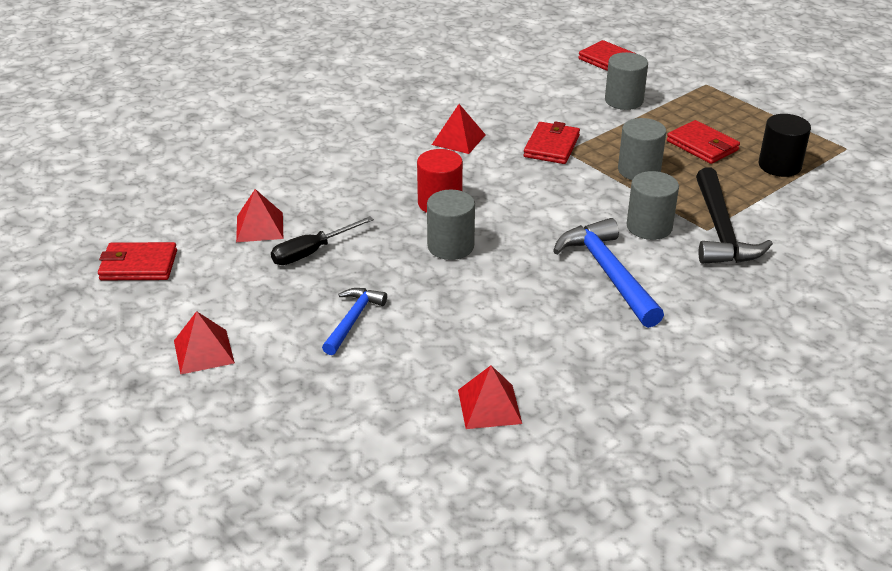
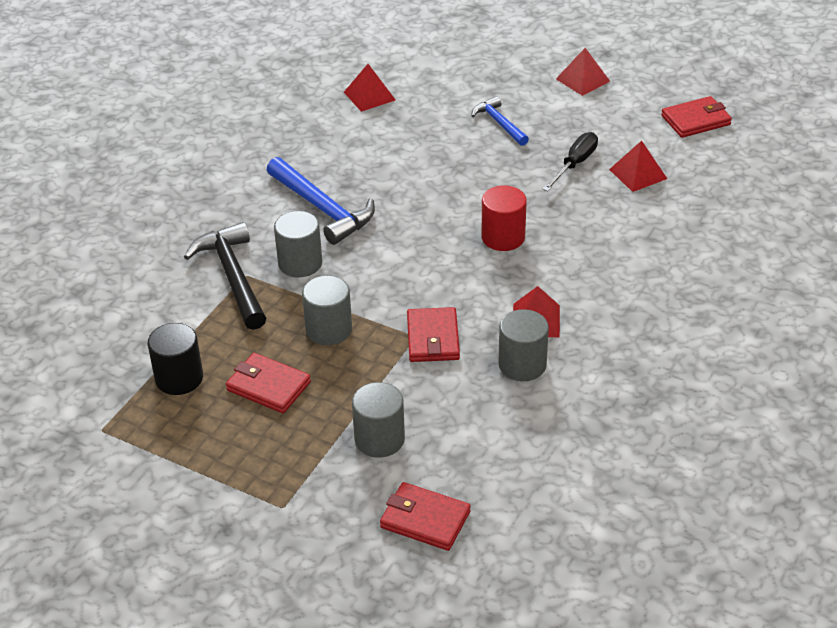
camera: 160 degrees right, 5 degrees up
(352, 320) = (499, 123): blue hammer -> blue hammer turned 150 degrees clockwise
(450, 246) = (466, 198): grey cylinder -> grey cylinder (522, 365)

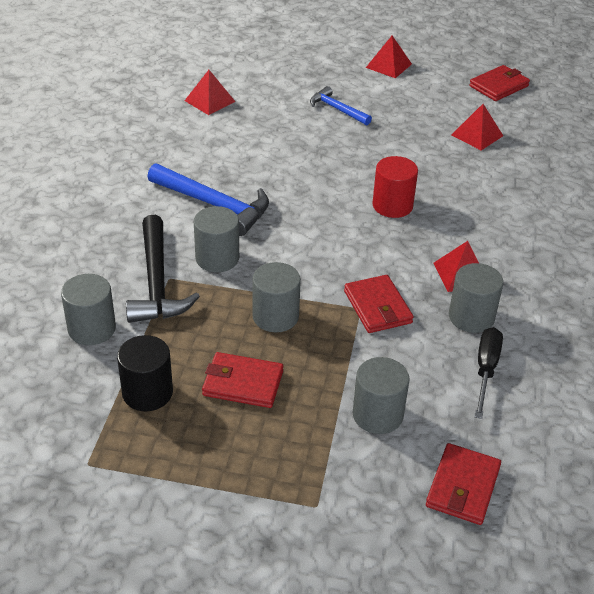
camera: 20 degrees left, 0 degrees up
(155, 311) = (92, 329): none -> grey cylinder
(233, 277) = (157, 282): black hammer -> black hammer turned 150 degrees counterclockwise
(425, 519) = (462, 487): red wallet -> red wallet turned 75 degrees counterclockwise
(575, 164) = (420, 134): black screwdriver -> black screwdriver (486, 370)

